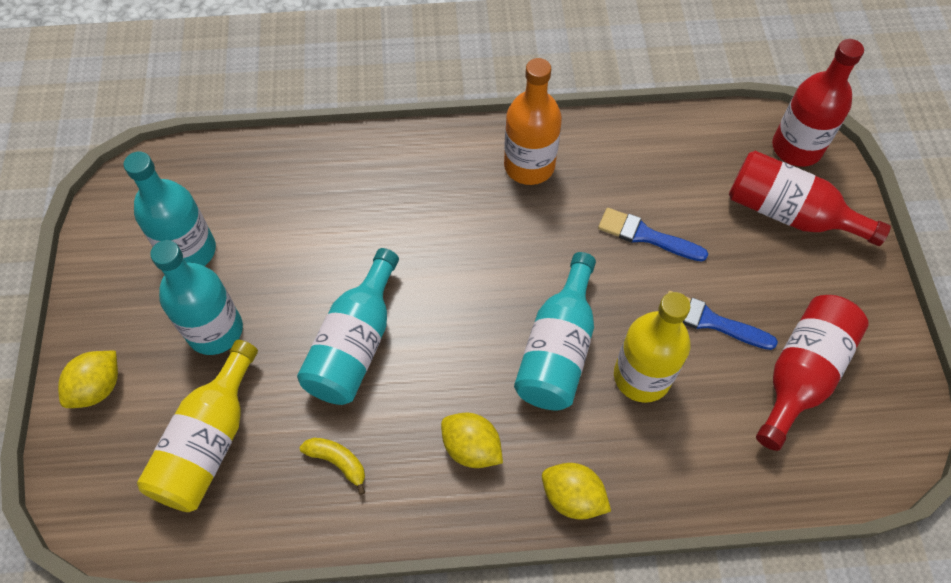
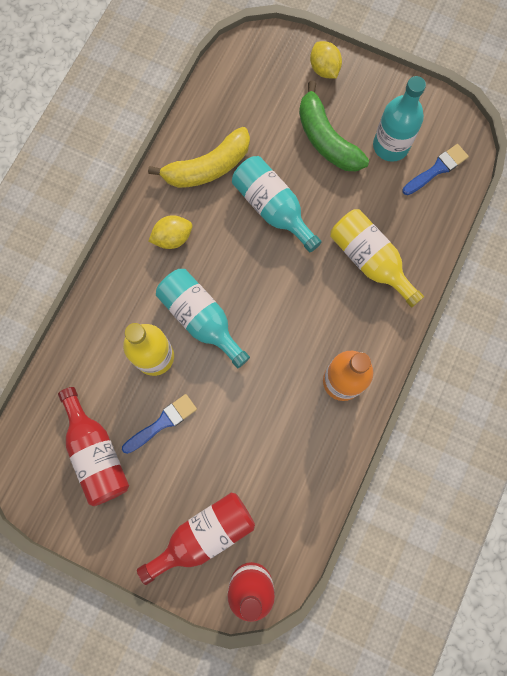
camera: 120 degrees right, 15 degrees up
(209, 442) = (258, 110): yellow bottle -> yellow bottle (369, 260)
(215, 330) = (326, 139): turquoise bottle -> green banana
(338, 462) = (207, 167): yellow banana -> yellow banana, size x2.16
(572, 497) = (113, 274): yellow lemon -> none
(646, 236) = (244, 424): blue brush -> blue brush (437, 169)

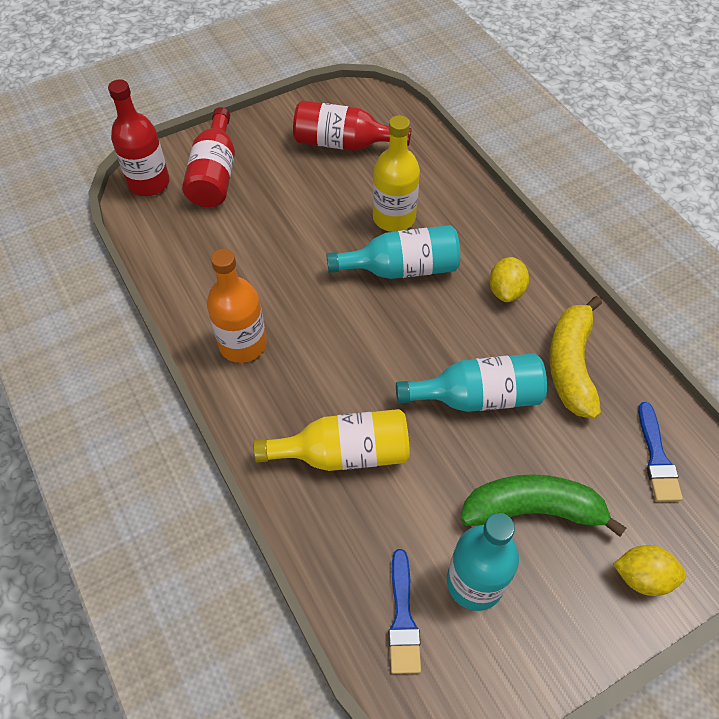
camera: 125 degrees right, 20 degrees down
(162, 423) = (329, 194): blue brush -> blue brush (657, 457)

